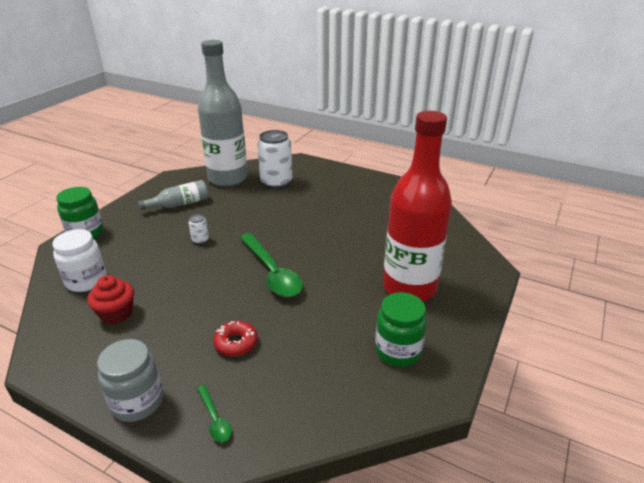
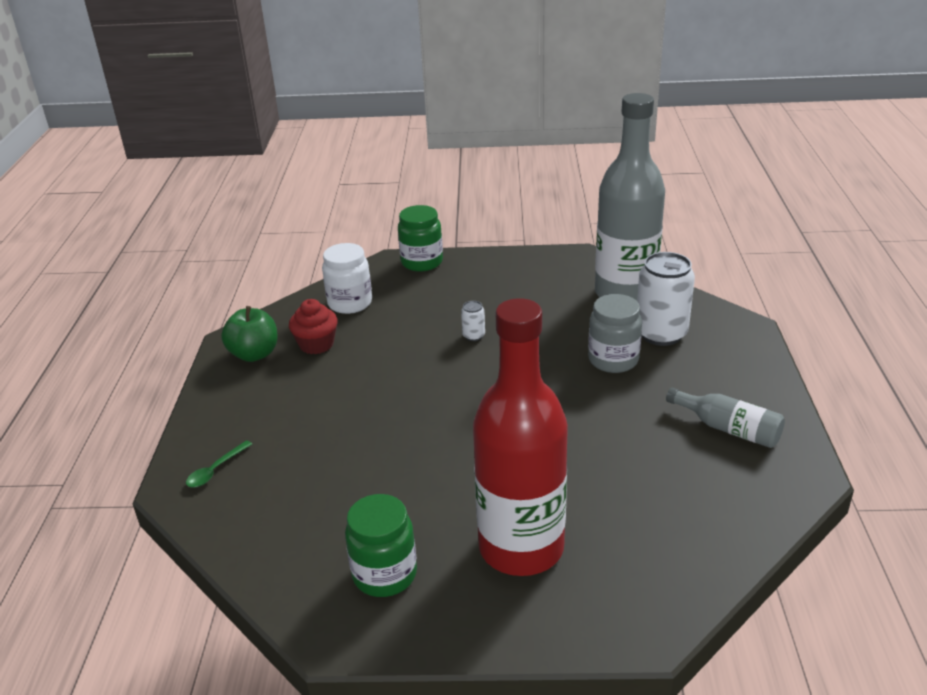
camera: 65 degrees right, 0 degrees up
(82, 354) = (254, 354): none -> green apple
(137, 402) = (214, 414): grey jar -> grey jar (613, 360)
(179, 204) = (529, 288): grey bottle -> grey bottle (728, 429)
(236, 343) = (321, 439): red donut -> none
(272, 272) = (456, 414): green spoon -> none

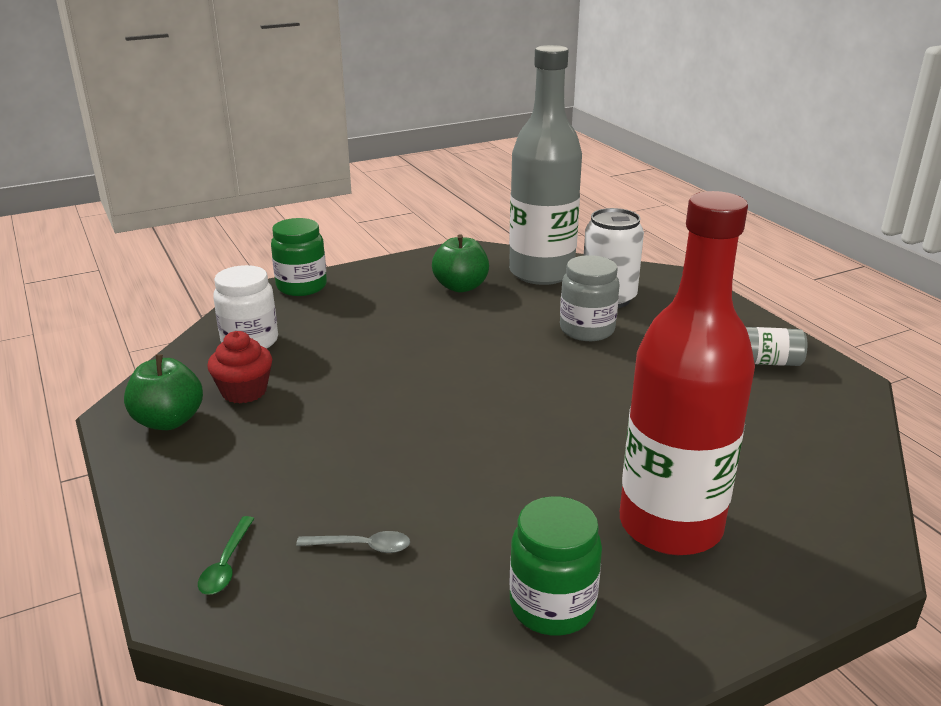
camera: 30 degrees left, 5 degrees down
(301, 487) = (362, 546): none -> grey spoon
(473, 336) = (424, 341): white can -> none
(544, 291) = (461, 287): none -> green apple

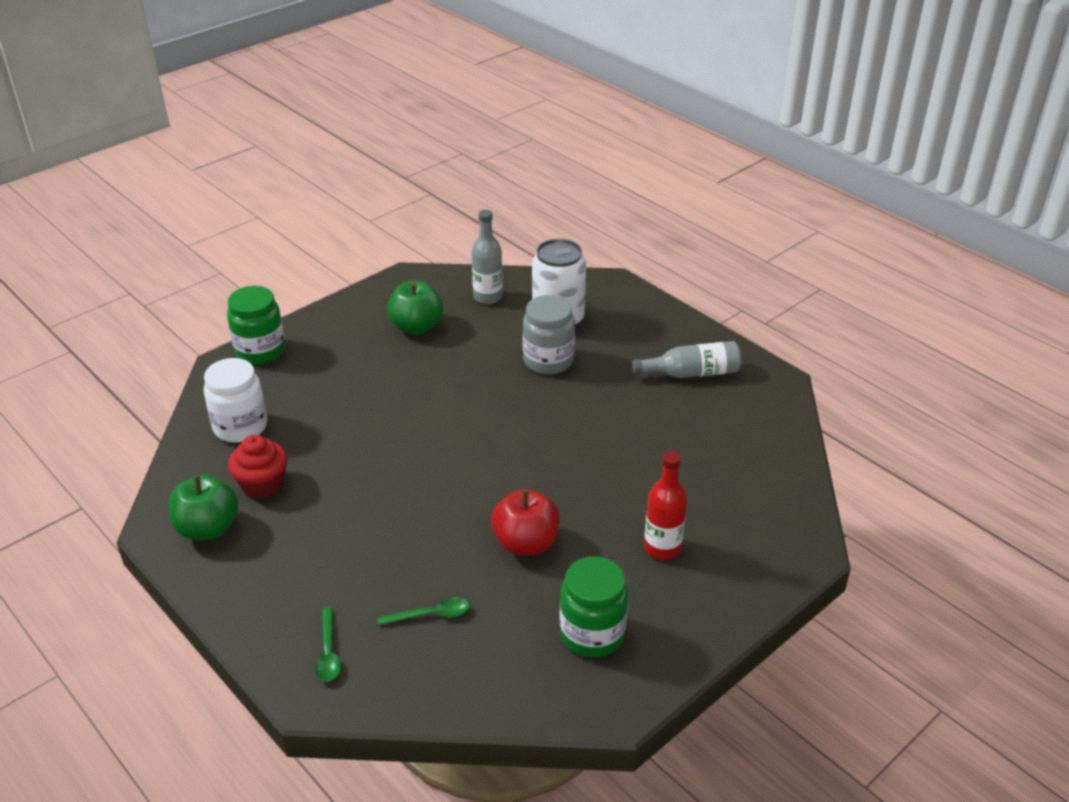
camera: 15 degrees left, 10 degrees up
(362, 546) = (431, 615): grey spoon -> green spoon
(503, 492) = (526, 543): none -> red apple
(541, 273) = (488, 297): grey bottle -> grey bottle, size x0.46
(670, 525) = (662, 548): red bottle -> red bottle, size x0.46

